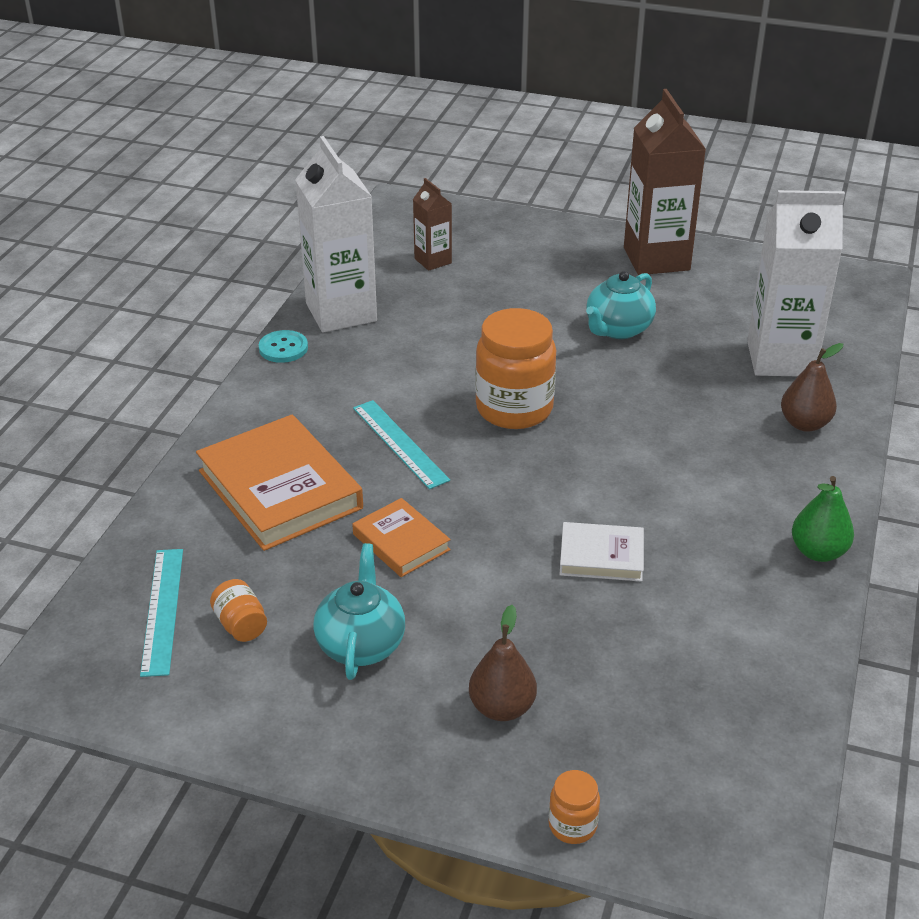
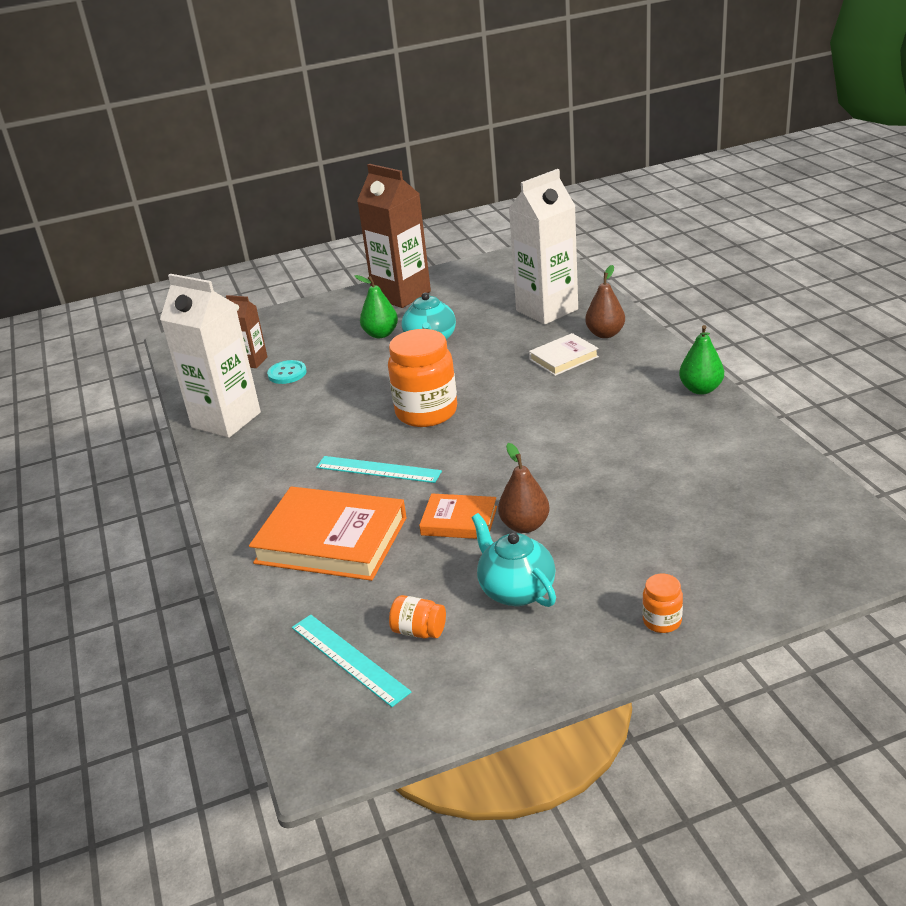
camera: 35 degrees left, 5 degrees down
(283, 348) = (212, 461): turquoise button -> turquoise button (287, 373)
(502, 708) = (650, 567): brown pear -> brown pear (525, 525)
(572, 825) = (775, 598): orange jar -> orange jar (662, 621)
(580, 295) = (381, 334): none -> green pear
(601, 556) = (591, 457): white book -> white book (563, 358)

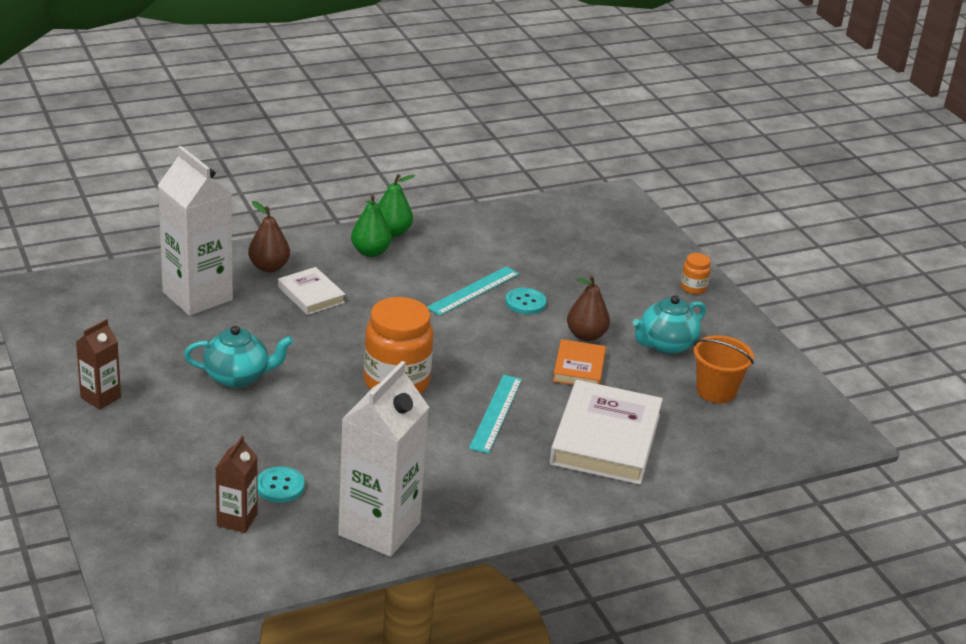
camera: 100 degrees left, 0 degrees up
(331, 540) = (605, 439): orange book -> white book
(349, 659) = (750, 425): turquoise ruler -> turquoise ruler (473, 291)
(381, 334) = (205, 414): green pear -> green pear (370, 252)
(401, 295) = (100, 397): brown carton -> brown carton, size x0.51
(419, 631) = (716, 391): orange jar -> orange bucket
(584, 480) = (525, 302): none -> turquoise button

